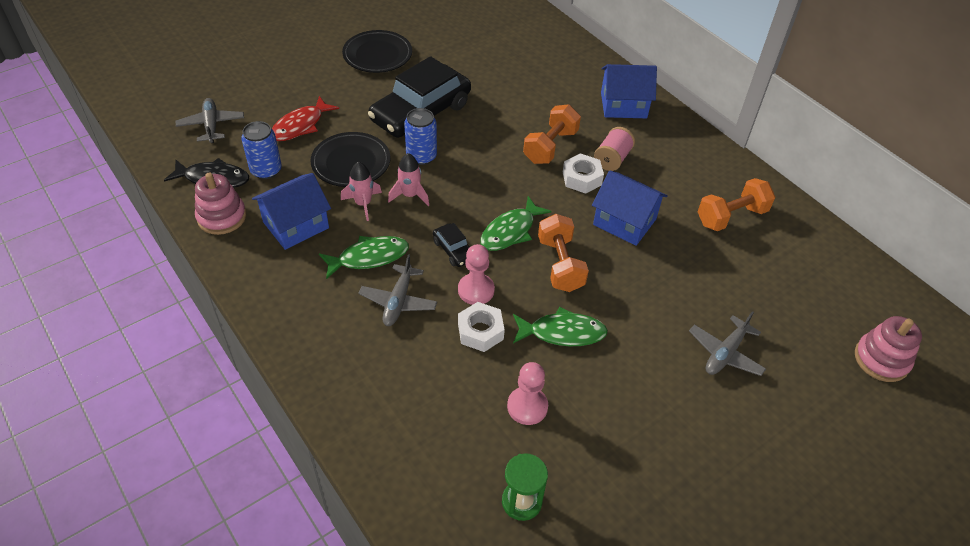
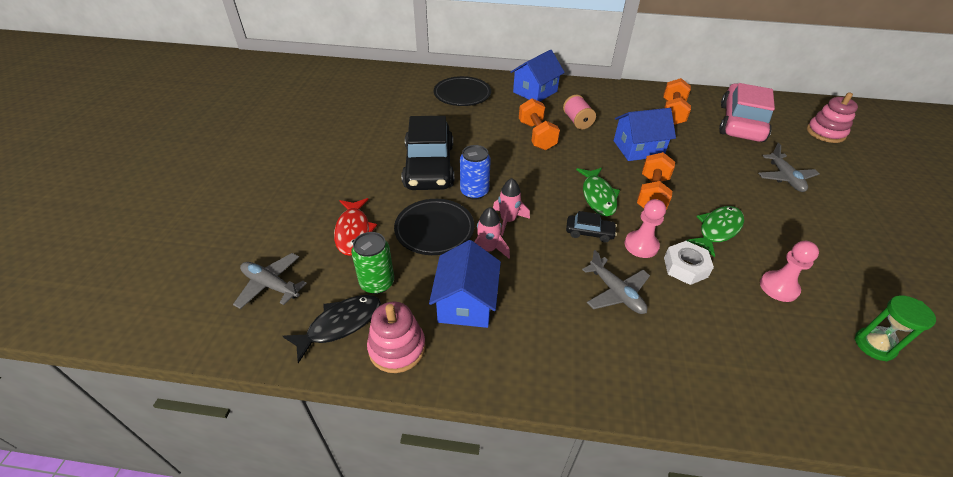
camera: 45 degrees left, 5 degrees down
(266, 170) = (377, 283): blue can -> green can
(369, 257) = (551, 281): green fish -> none
(377, 55) = (338, 150): black plate -> black plate (462, 94)
(560, 264) = (651, 194): orange dumbbell -> orange dumbbell turned 75 degrees clockwise
(582, 178) = (581, 141): white nut -> none
(792, 278) = (741, 123): none -> pink car

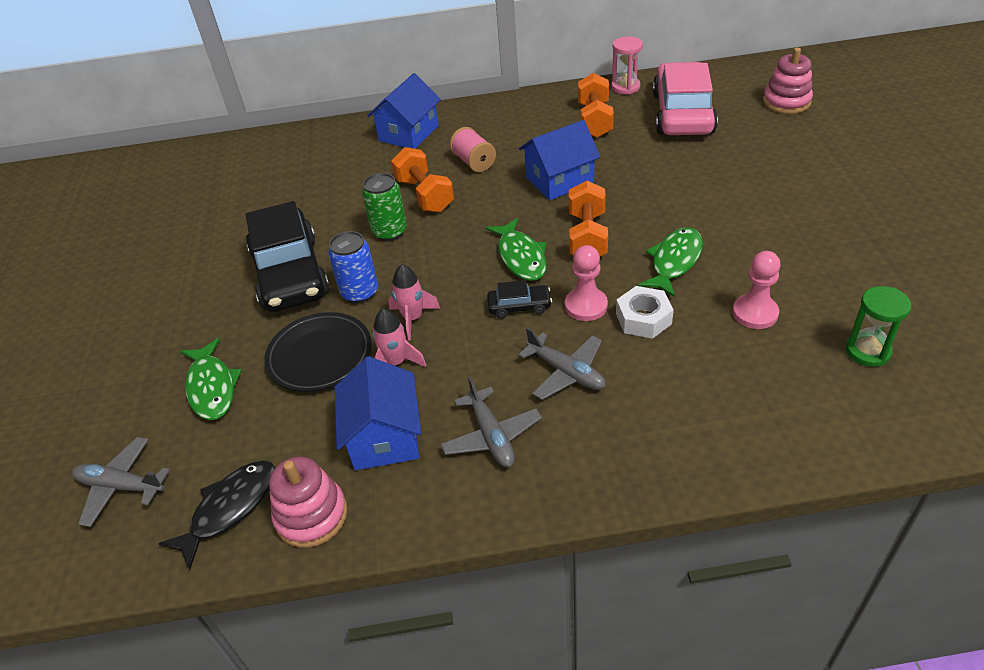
camera: 10 degrees left, 0 degrees up
(353, 231) = (212, 387): red fish -> green fish
(377, 283) = (263, 444): green can -> green can (389, 232)
(462, 94) = (309, 161): black plate -> none
(700, 95) = (625, 87): none -> pink hourglass
(785, 178) = (745, 174): grey plane -> grey plane (491, 436)

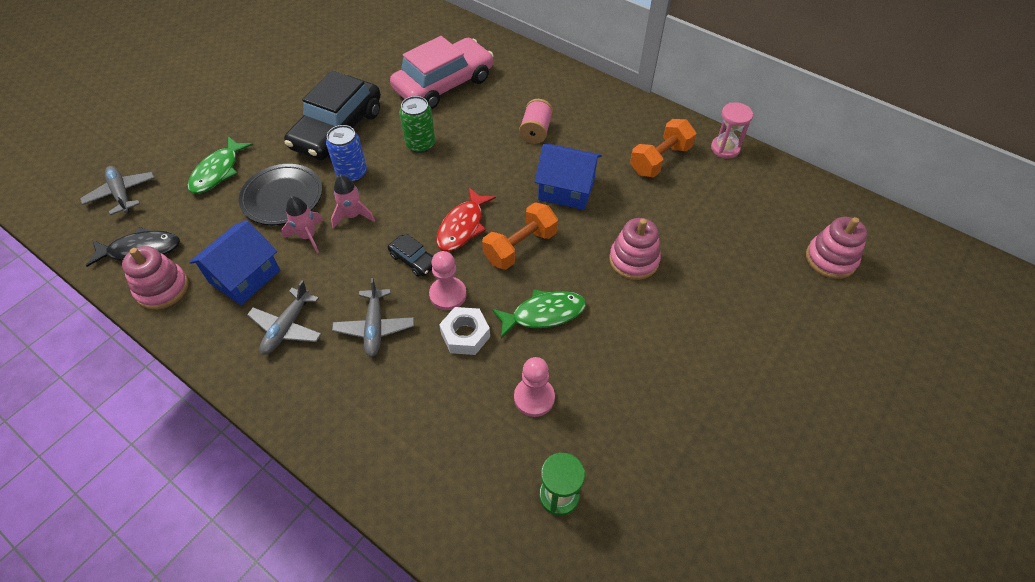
camera: 40 degrees right, 10 degrees up
(408, 133) = (529, 77): blue house -> none
(424, 195) = (474, 133): orange dumbbell -> none
(521, 257) = (462, 226): green fish -> red fish
(677, 186) = (634, 260): none -> pink stacking toy
(682, 113) = (732, 204): pink car -> pink car (444, 84)

